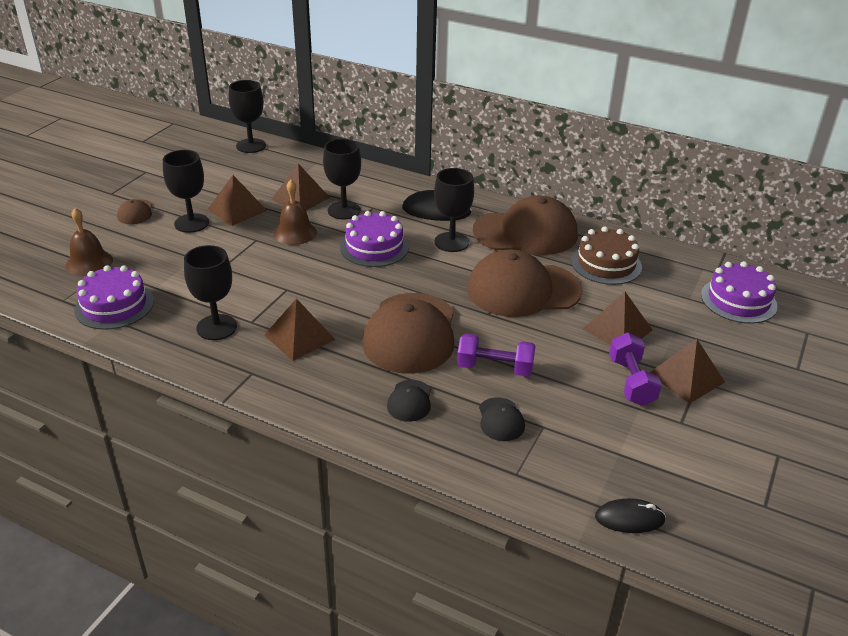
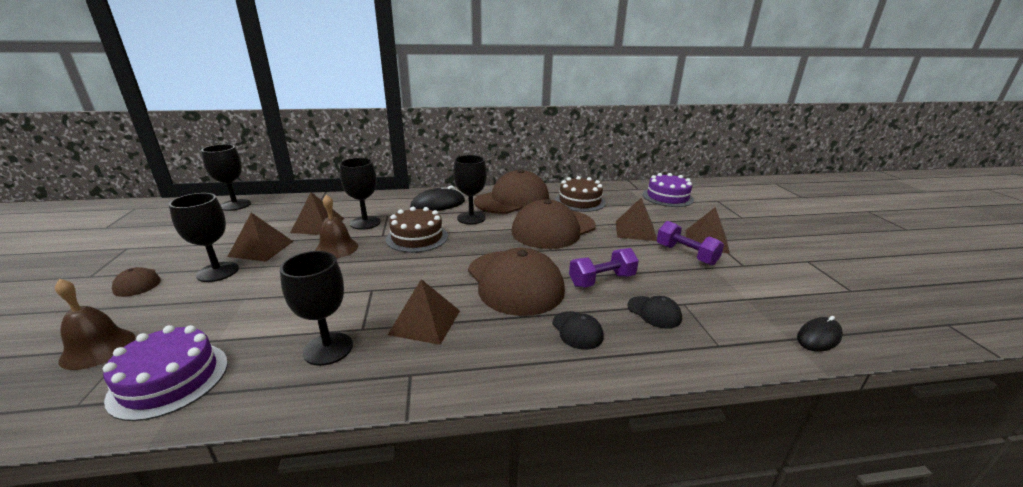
camera: 35 degrees left, 10 degrees down
(374, 247) = (417, 237): purple cake -> brown cake

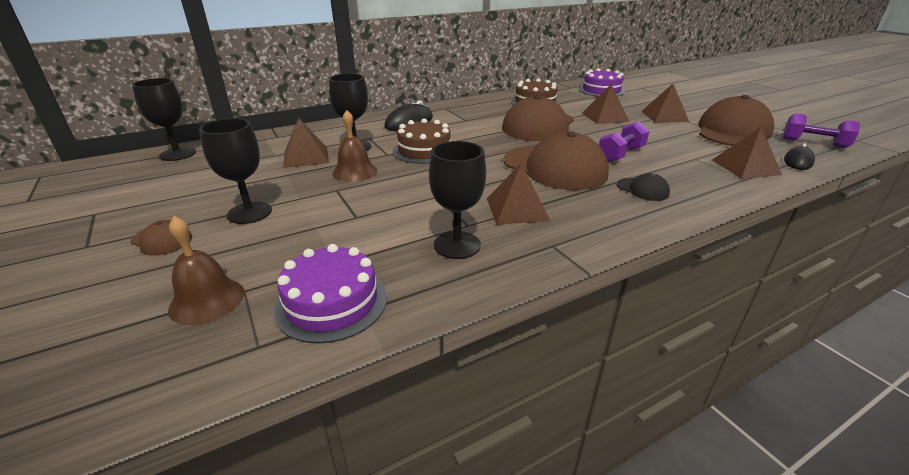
camera: 20 degrees left, 5 degrees up
(261, 248) = (271, 185): brown pyramid -> brown pyramid (745, 167)
(471, 218) = (455, 128): black goblet -> none
(512, 200) = (475, 109): brown cap -> brown cap (733, 132)
(654, 312) = (682, 167): black cap -> none
(686, 254) = (660, 127): purple dumbbell -> purple dumbbell (814, 143)

